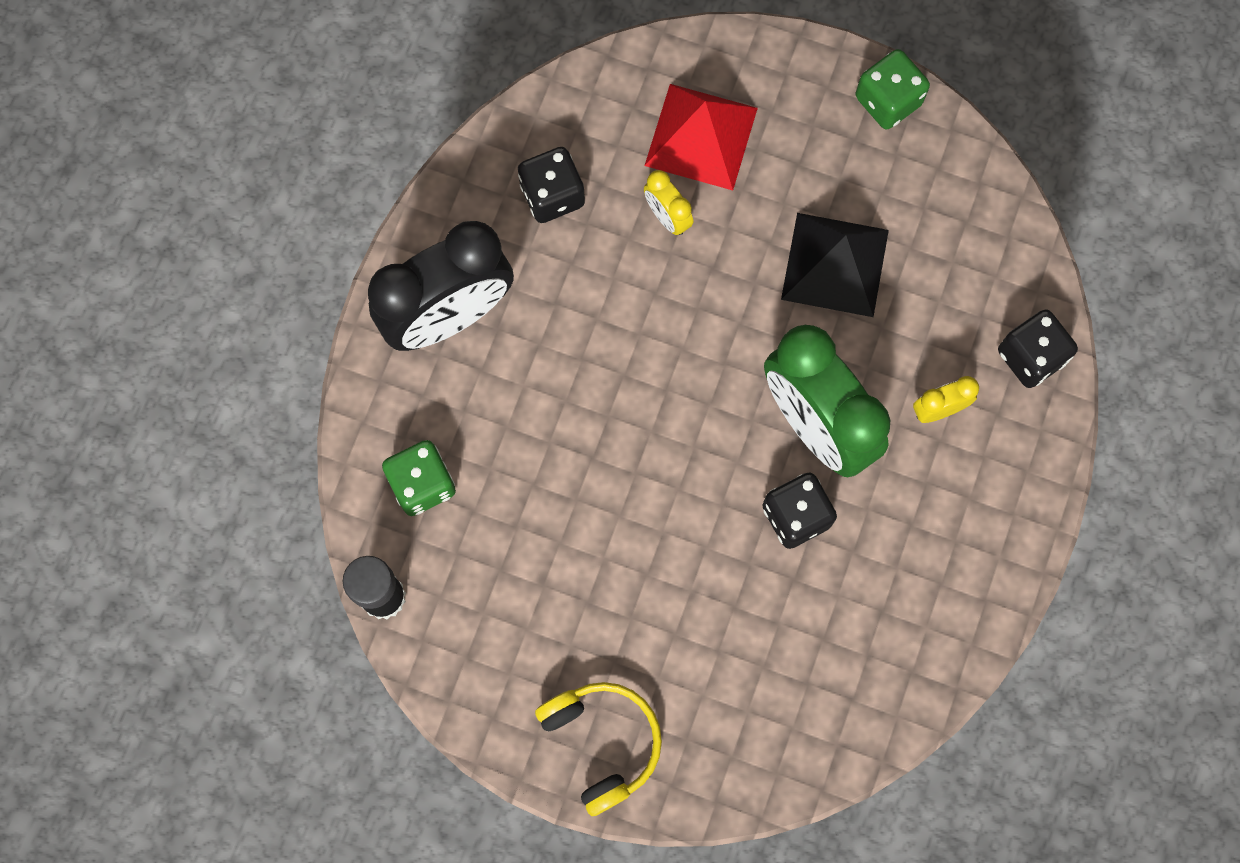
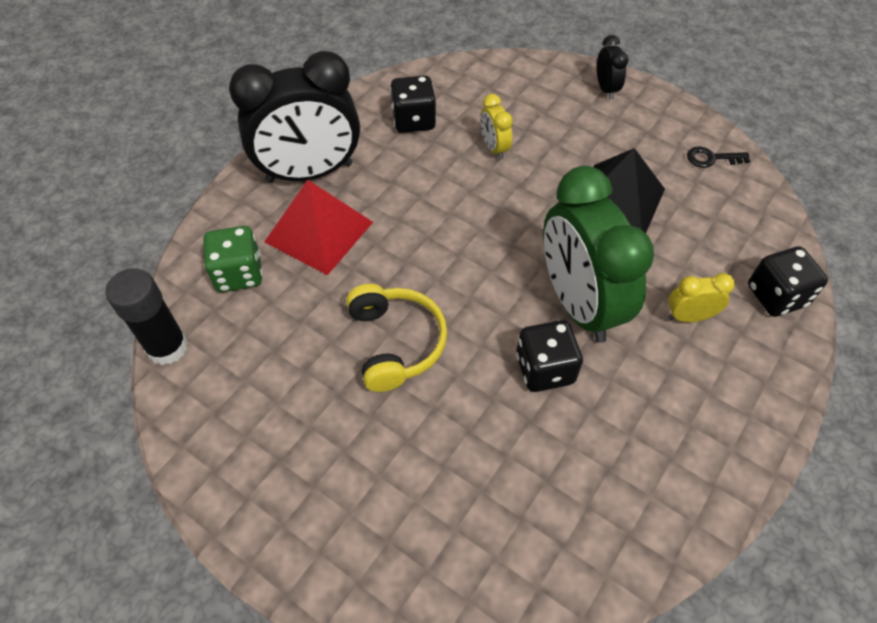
camera: 15 degrees right, 20 degrees down
(602, 742) = (305, 521): yellow headphones -> yellow headphones (395, 343)
(701, 136) = (533, 109): red pyramid -> red pyramid (319, 231)
(789, 75) = (606, 89): none -> black clock
(888, 100) = (677, 115): green dice -> none
(939, 165) = (711, 158): none -> black key

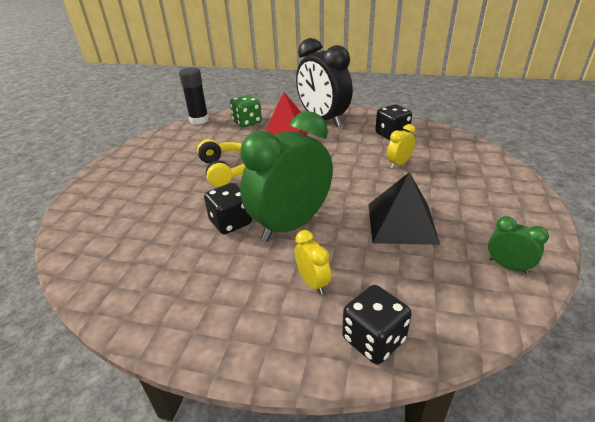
camera: 70 degrees right, 20 degrees down
(395, 343) = (226, 169): yellow headphones -> yellow headphones turned 75 degrees counterclockwise
(606, 89) = (516, 194): black clock -> none
(711, 158) = (507, 266): black key -> green clock

